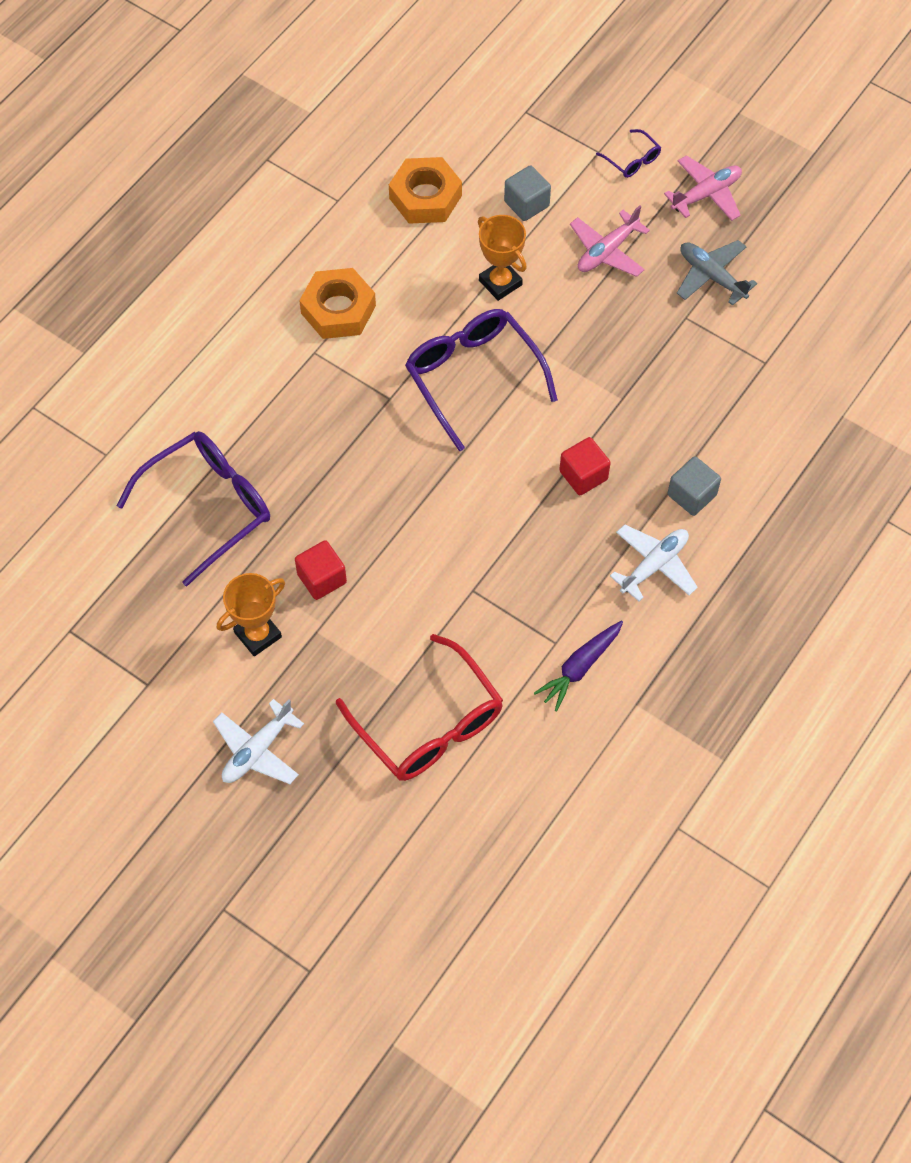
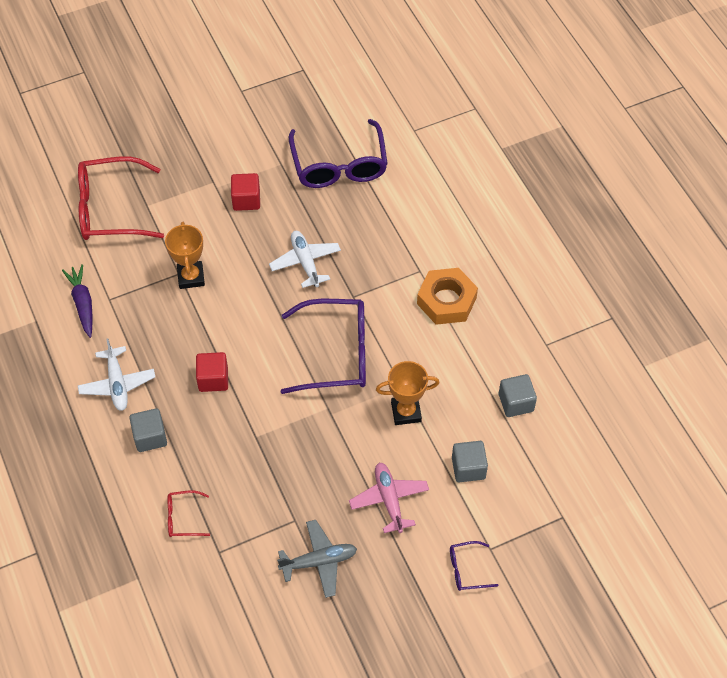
camera: 120 degrees right, 5 degrees down
(258, 634) = (233, 153): orange trophy -> orange trophy (191, 277)
(258, 750) = (161, 123): white plane -> white plane (305, 262)
(425, 197) = (516, 403): orange nut -> grey cube
(706, 194) = (399, 606): pink plane -> none
(754, 413) = (183, 518): none -> red glasses

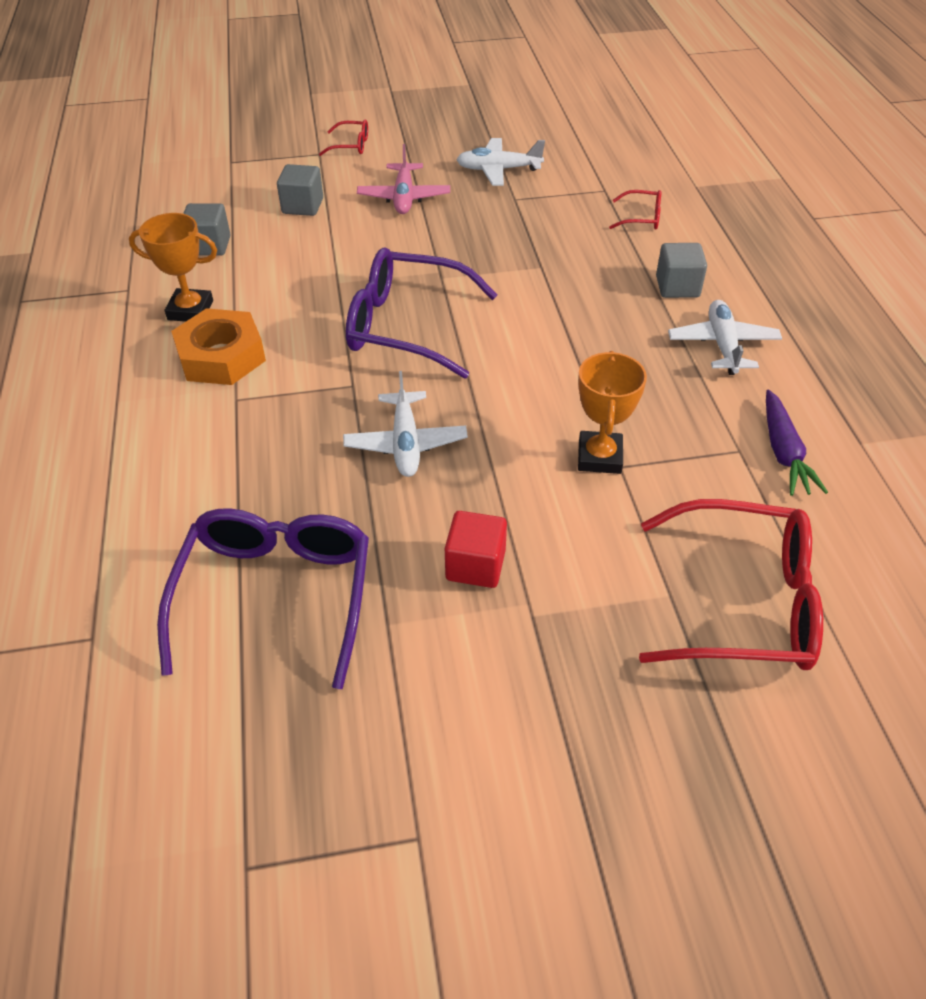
camera: 165 degrees left, 10 degrees down
(213, 379) = (585, 328): red cube -> none
(319, 561) = (498, 170): grey plane -> white plane
(406, 412) = (346, 259): orange trophy -> orange trophy (190, 310)
(467, 569) = (351, 145): purple glasses -> red glasses

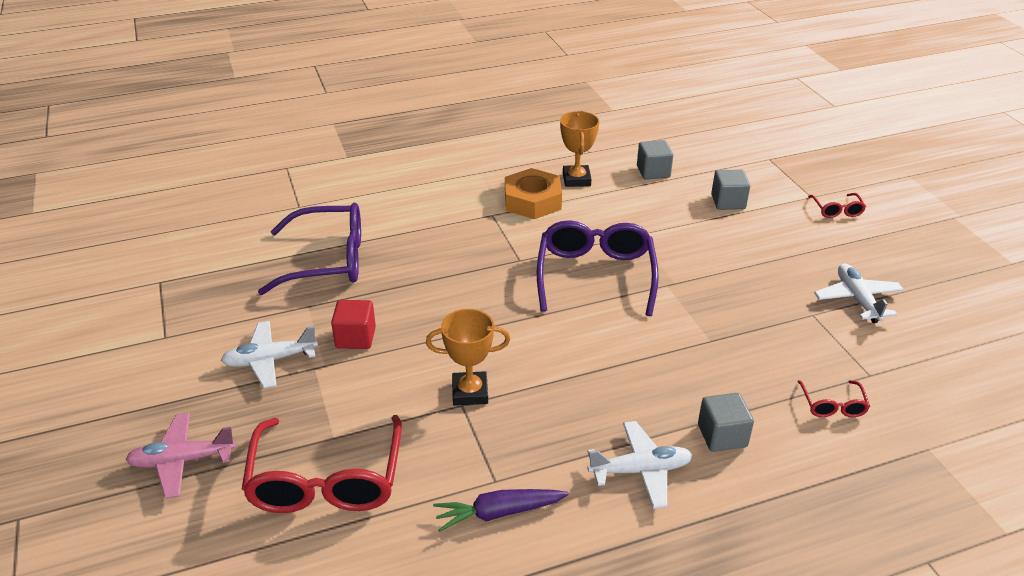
camera: 80 degrees right, 10 degrees down
(404, 197) = (773, 250): pink plane -> pink plane (182, 461)
(405, 443) = (465, 292): white plane -> white plane (270, 360)

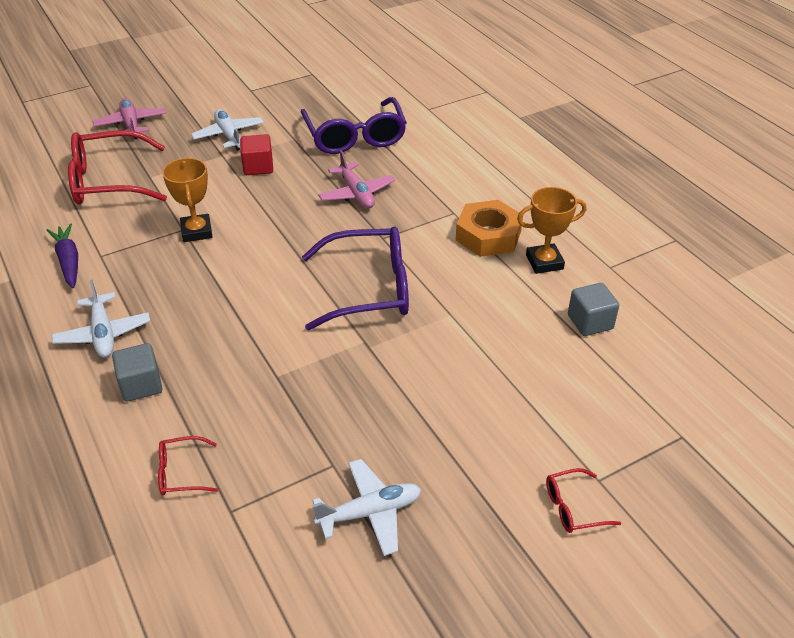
camera: 80 degrees right, 5 degrees up
(438, 269) = (356, 193): none -> pink plane
(728, 202) = (549, 391): grey cube -> none

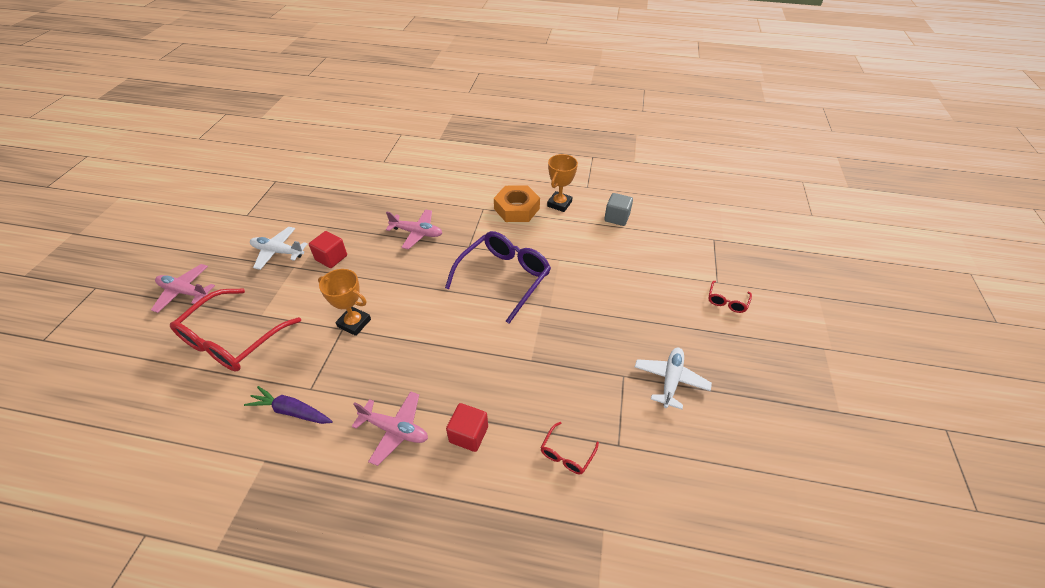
camera: 50 degrees left, 5 degrees up
(103, 333) = (394, 430): white plane -> pink plane
(141, 385) = (468, 434): grey cube -> red cube
(355, 137) = (365, 202): purple glasses -> none

